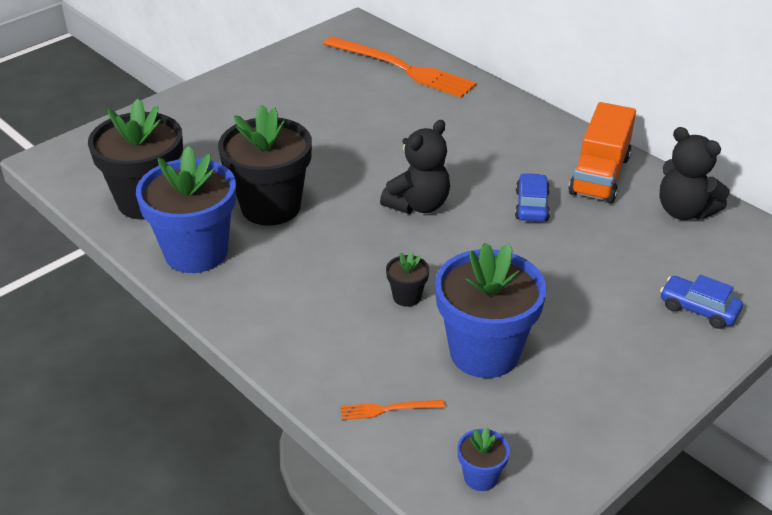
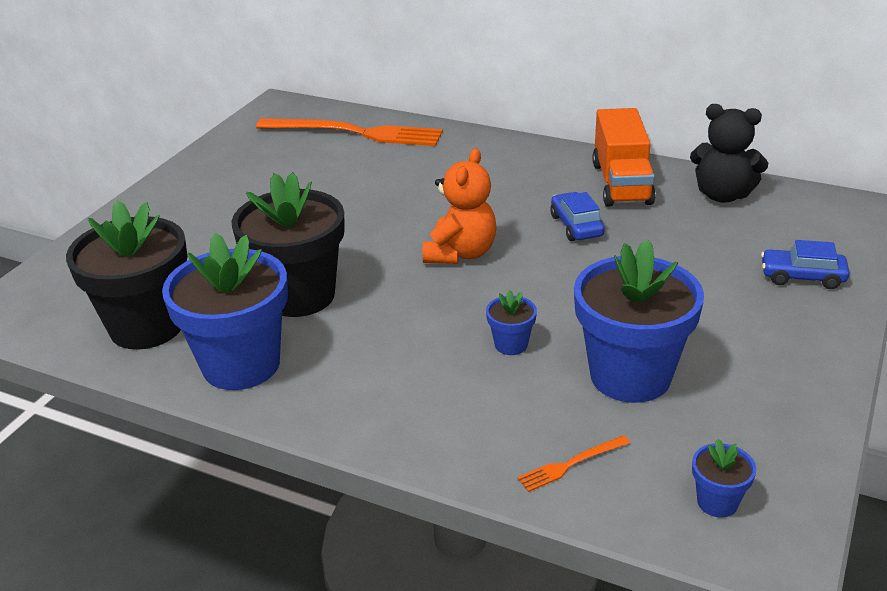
camera: 20 degrees left, 5 degrees down
(407, 297) = (511, 344): black flower pot -> blue flower pot
(418, 205) = (460, 253): black teddy bear -> orange teddy bear

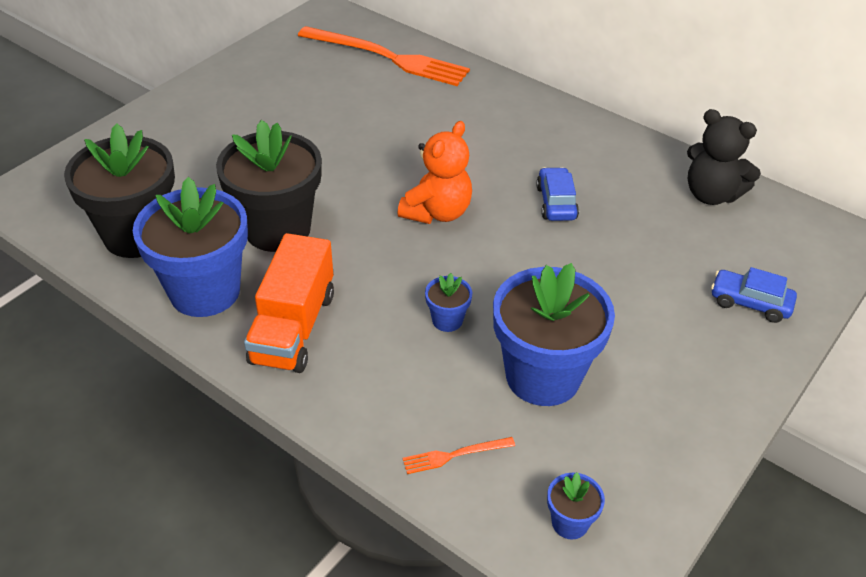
camera: 10 degrees right, 10 degrees up
(621, 183) = (618, 162): orange truck -> orange truck (293, 328)

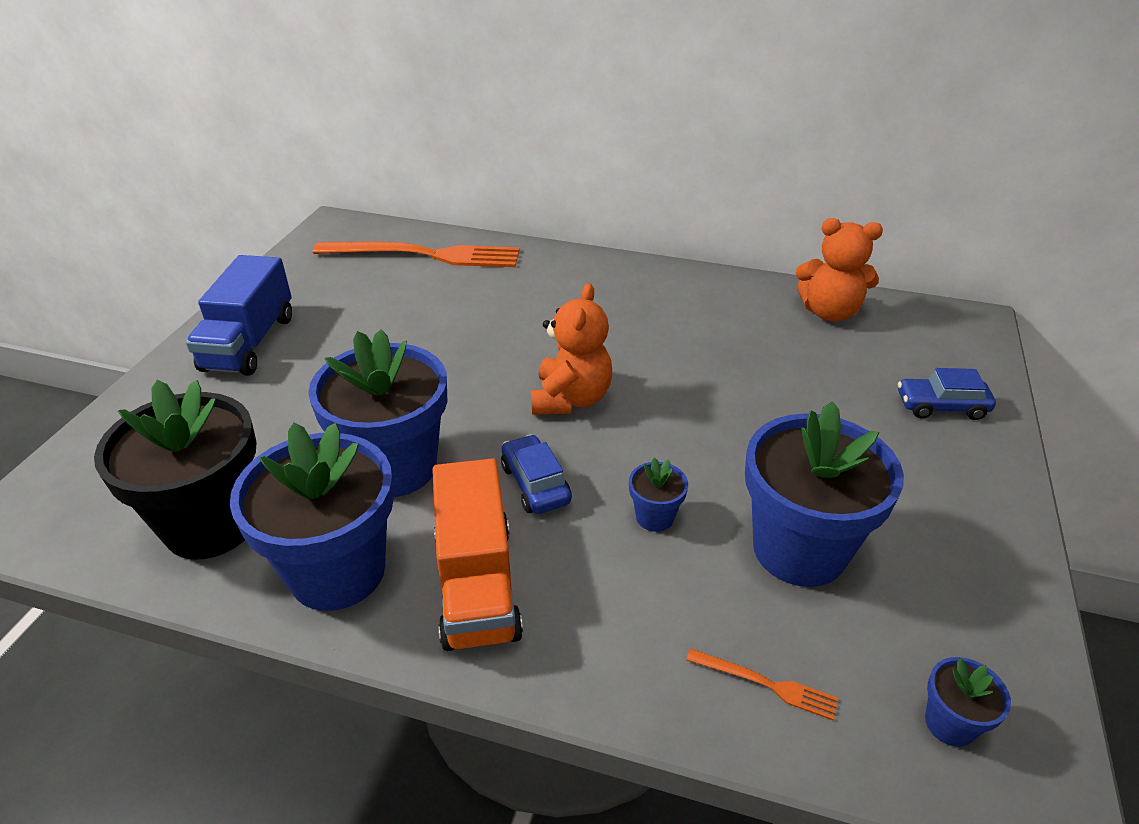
camera: 20 degrees left, 5 degrees down
(217, 103) = (249, 343): none -> blue truck
(278, 229) = (395, 467): black flower pot -> blue flower pot
(455, 455) = (766, 684): orange fork -> orange fork turned 120 degrees counterclockwise
(556, 202) = (688, 357): blue car -> blue car (535, 484)
(711, 194) = (829, 312): black teddy bear -> orange teddy bear

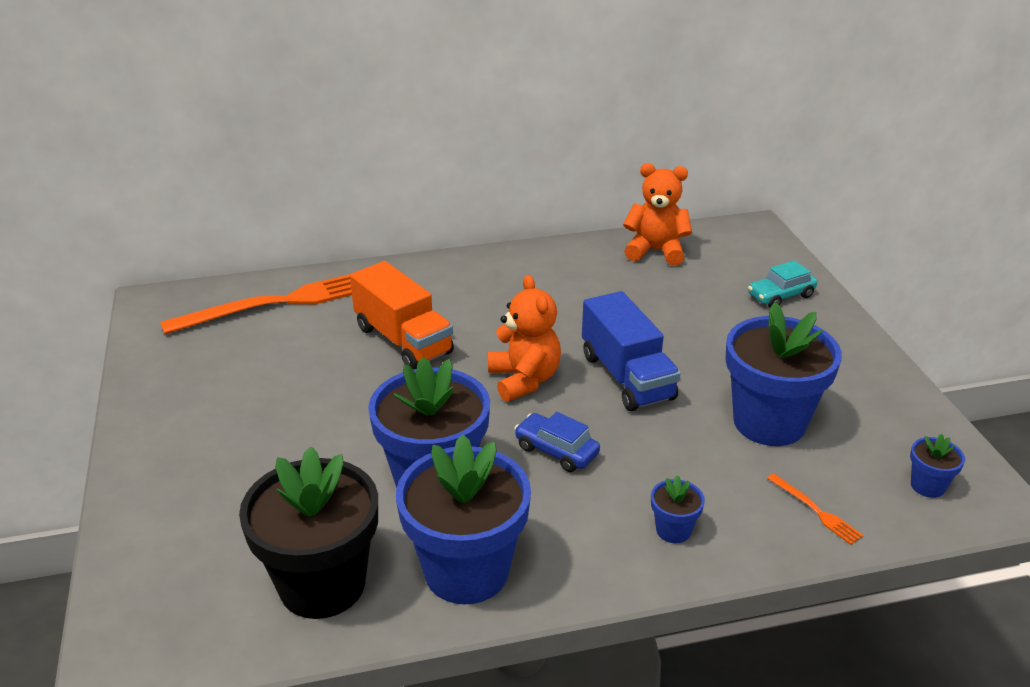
camera: 30 degrees left, 5 degrees down
(249, 343) = (188, 433): blue truck -> blue truck (627, 377)
(477, 583) = (579, 533): orange truck -> orange truck (403, 340)
(654, 517) = (660, 439): blue flower pot -> blue flower pot (673, 530)
(766, 684) = (816, 510): orange fork -> orange fork turned 60 degrees clockwise
(829, 312) = (656, 251): orange teddy bear -> orange teddy bear turned 150 degrees counterclockwise
(941, 406) = (780, 296): blue car -> turquoise car

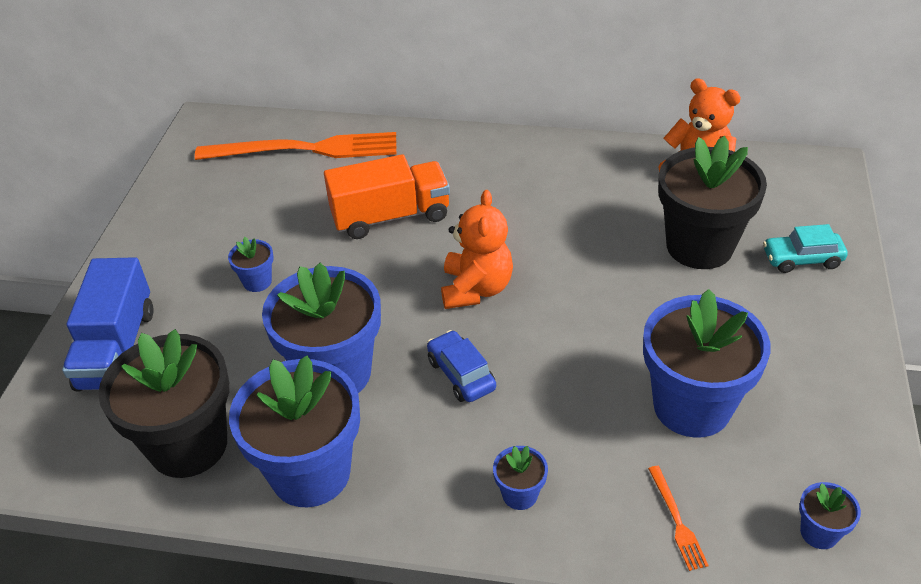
camera: 25 degrees right, 10 degrees up
(302, 424) = (257, 281): none -> blue flower pot
(403, 340) = (391, 216): orange truck -> orange truck turned 90 degrees counterclockwise
(627, 377) = (577, 313): blue truck -> blue truck (117, 349)
(694, 304) = (699, 246): none -> black flower pot

